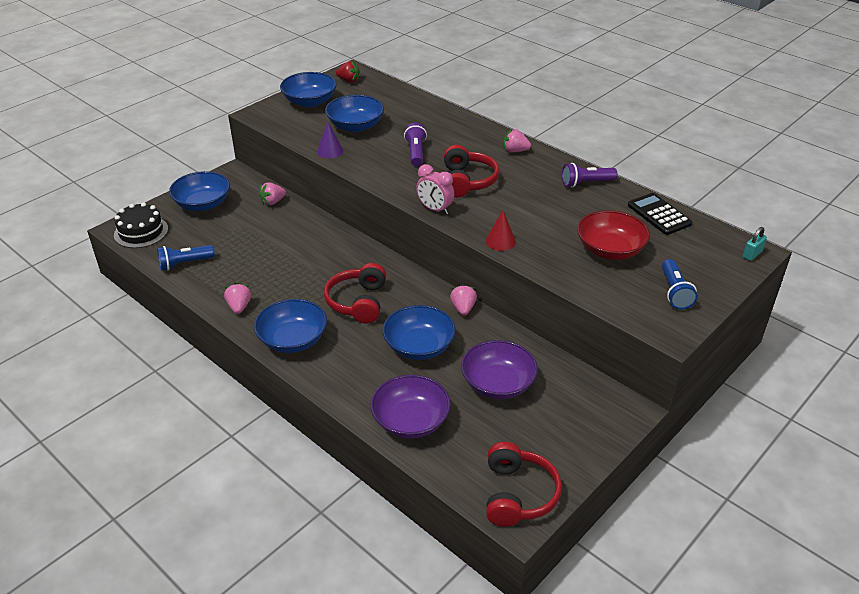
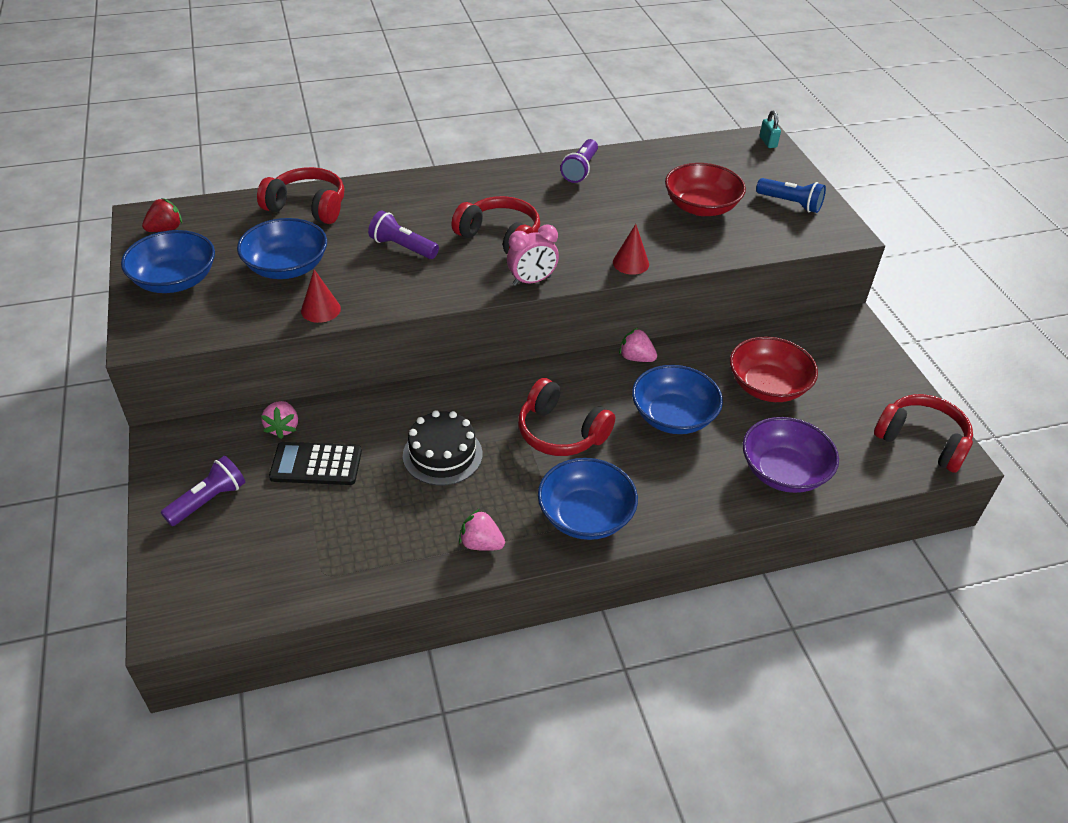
camera: 60 degrees left, 5 degrees up
(141, 232) = (205, 595): black cake -> black cake (442, 454)
(185, 263) = (335, 569): blue flashlight -> none
(203, 204) = (208, 500): blue bowl -> purple flashlight
(330, 151) = (320, 309): purple cone -> red cone
(417, 109) = (307, 207): none -> red headphones
(498, 384) = (767, 386): purple bowl -> red bowl
(515, 151) = (476, 183): pink strawberry -> none
(659, 214) = (670, 156): black calculator -> black calculator (316, 464)

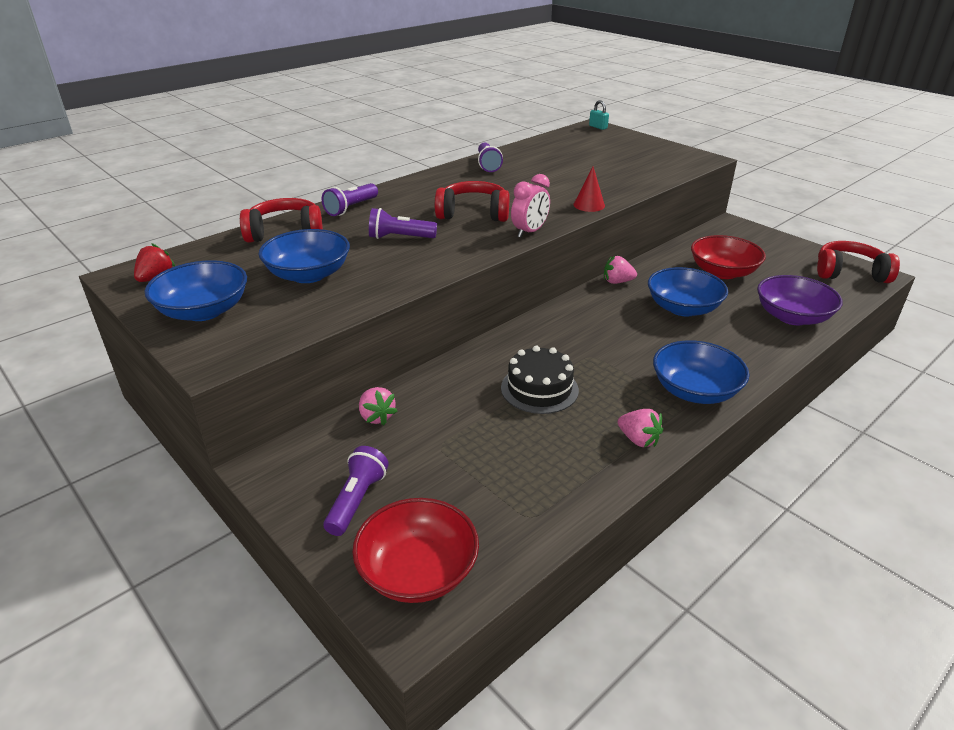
camera: 25 degrees left, 10 degrees down
(316, 464) = (436, 434): black calculator -> none
(320, 309) = (372, 294): red cone -> none
(391, 192) = (351, 208): none -> purple flashlight
(481, 543) = (638, 440): pink strawberry -> pink strawberry turned 135 degrees counterclockwise
(561, 432) = (615, 343): red headphones -> none
(701, 207) = (598, 166): red bowl -> red bowl (418, 571)
(790, 203) = (653, 152): blue flashlight -> none

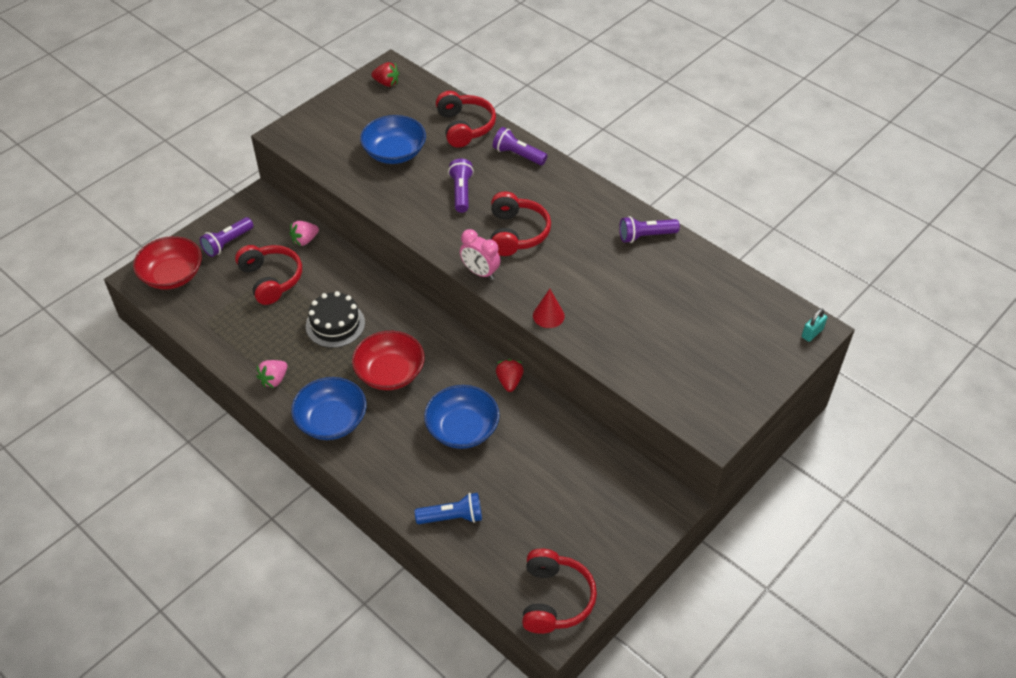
camera: 85 degrees right, 15 degrees up
(204, 311) = (342, 116): blue bowl -> none
(357, 500) = (227, 243): purple flashlight -> purple flashlight turned 120 degrees clockwise
(449, 448) = (271, 279): none -> red headphones
(617, 282) = (509, 381): pink strawberry -> red strawberry
(723, 272) = (541, 474): red bowl -> red bowl (390, 373)
(792, 317) = (452, 517): purple bowl -> blue flashlight

